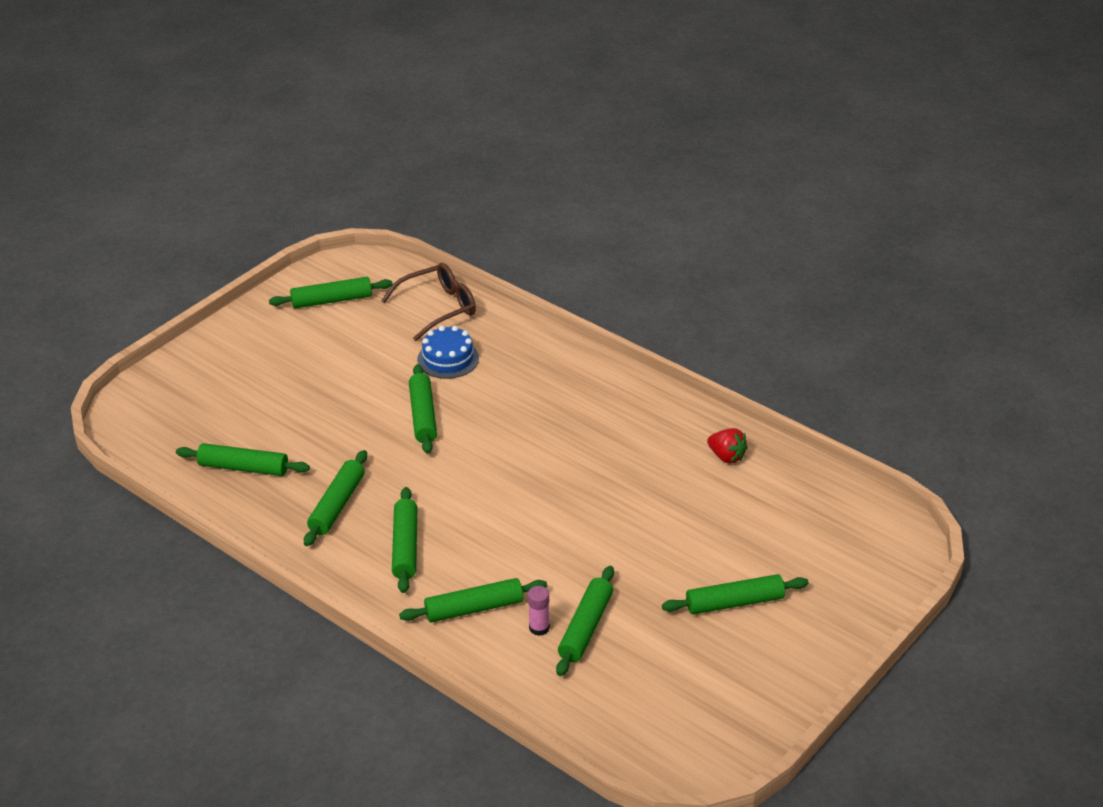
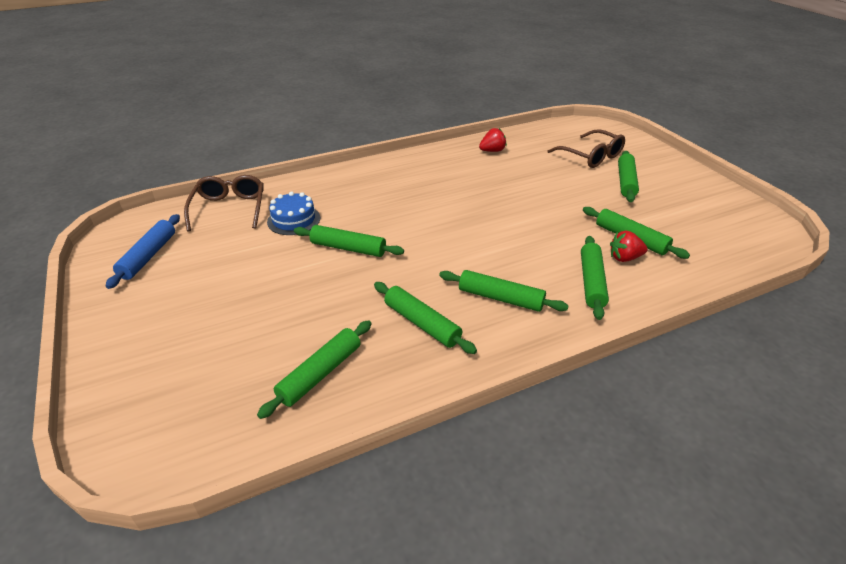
camera: 65 degrees left, 0 degrees up
(332, 300) = (148, 256): green rolling pin -> blue rolling pin
(539, 628) = (624, 258): pink glue stick -> red strawberry
(787, 555) = (591, 156): none -> brown glasses

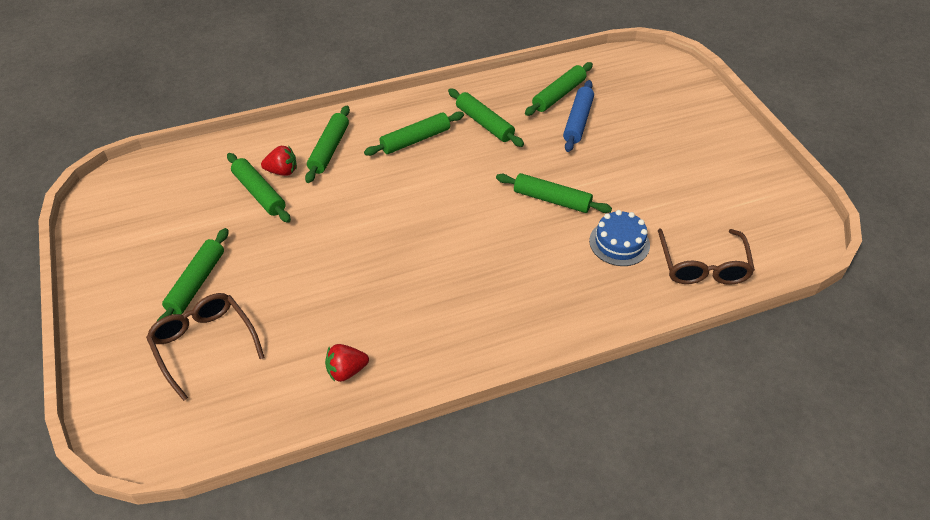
camera: 175 degrees left, 10 degrees up
(148, 256) = (752, 202): blue rolling pin -> blue rolling pin (578, 121)
(500, 298) = (415, 140): green rolling pin -> green rolling pin turned 60 degrees counterclockwise

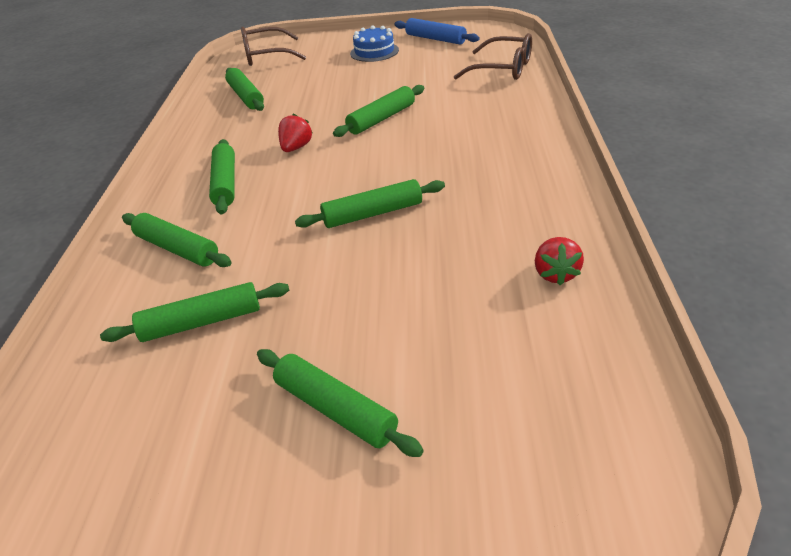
camera: 65 degrees left, 10 degrees down
(204, 344) = (464, 409): brown glasses -> brown glasses (266, 55)
(282, 171) = (179, 295): red strawberry -> red strawberry (296, 148)
(484, 123) = (244, 139): green rolling pin -> green rolling pin (372, 213)
(578, 121) = (291, 93): blue rolling pin -> blue rolling pin (435, 39)
(619, 243) = (457, 97): blue cake -> blue cake (374, 52)

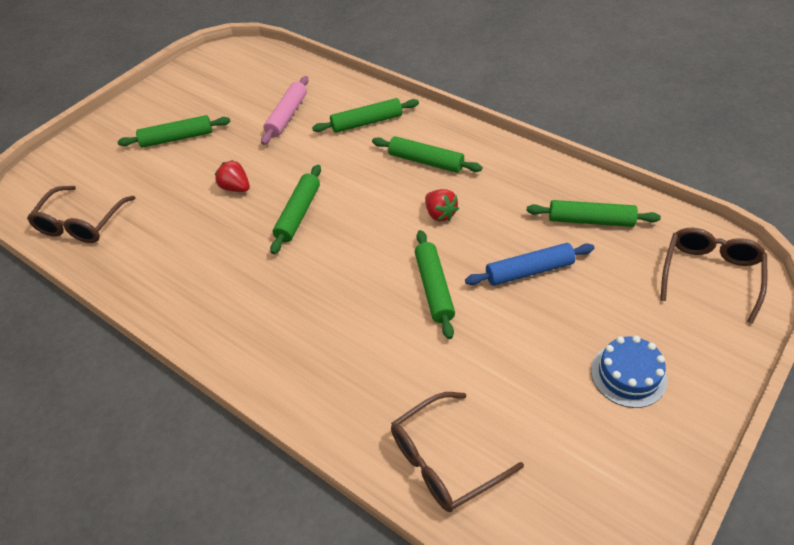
camera: 125 degrees right, 10 degrees up
(201, 322) = (287, 116): green rolling pin -> pink rolling pin
(435, 39) = (618, 465): blue rolling pin -> blue rolling pin (529, 271)
(556, 274) = (141, 259): red strawberry -> red strawberry (235, 188)
(588, 372) = (81, 224): none -> brown glasses

